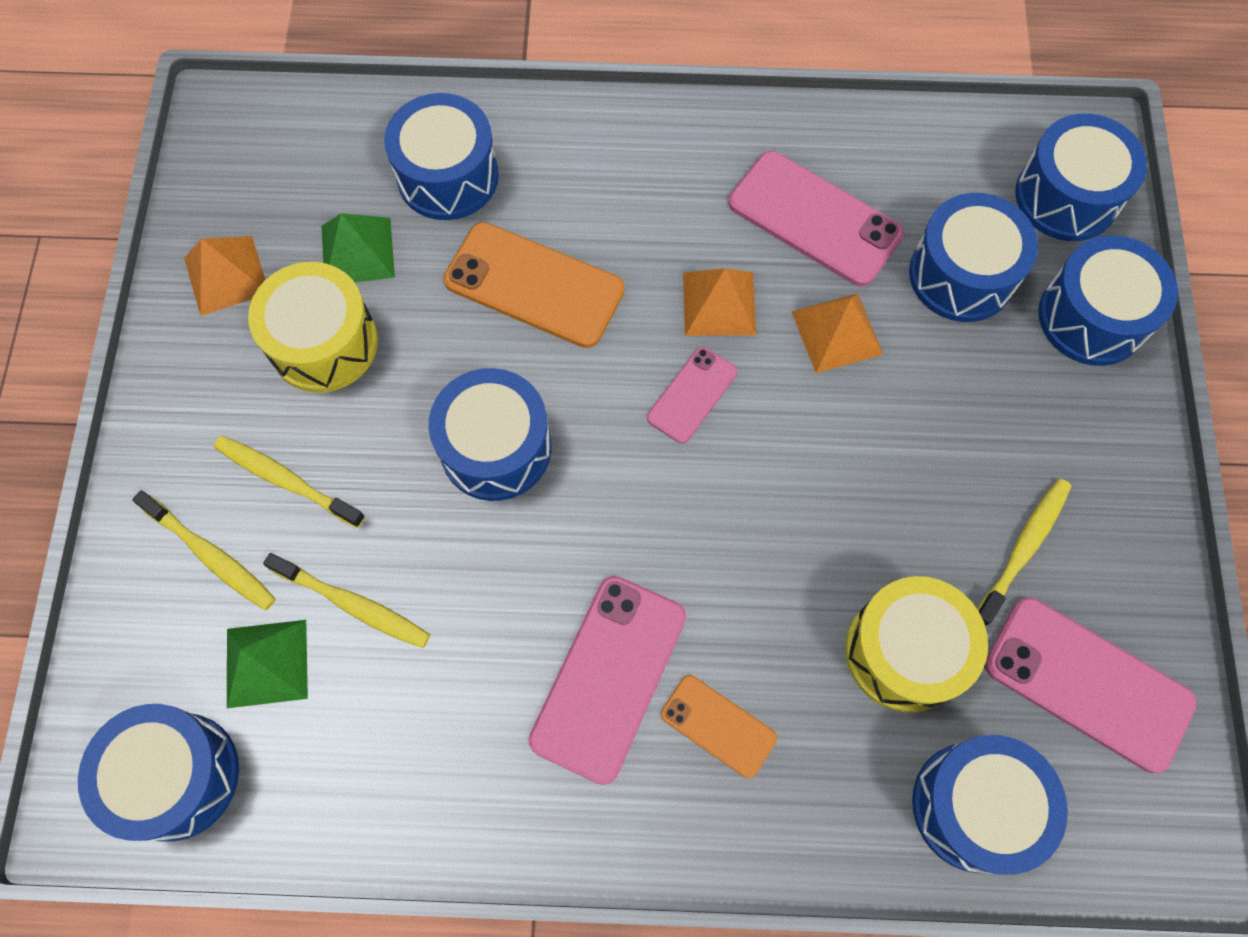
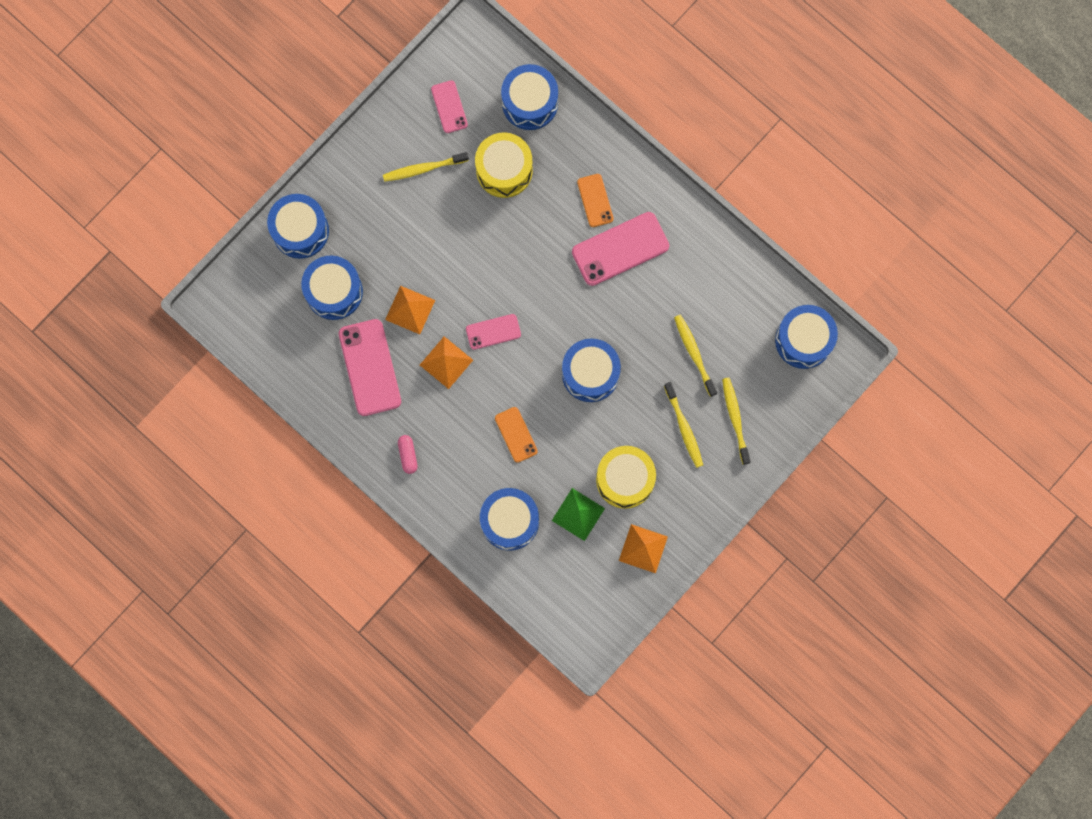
camera: 140 degrees left, 10 degrees up
(267, 663) = (742, 357): green pyramid -> none
(534, 285) = (516, 434): orange phone -> orange phone, size x0.57
(658, 154) = (408, 455): none -> pink capsule
(1066, 196) = (253, 289): blue drum -> none
(1088, 683) = (449, 107): pink phone -> pink phone, size x0.57

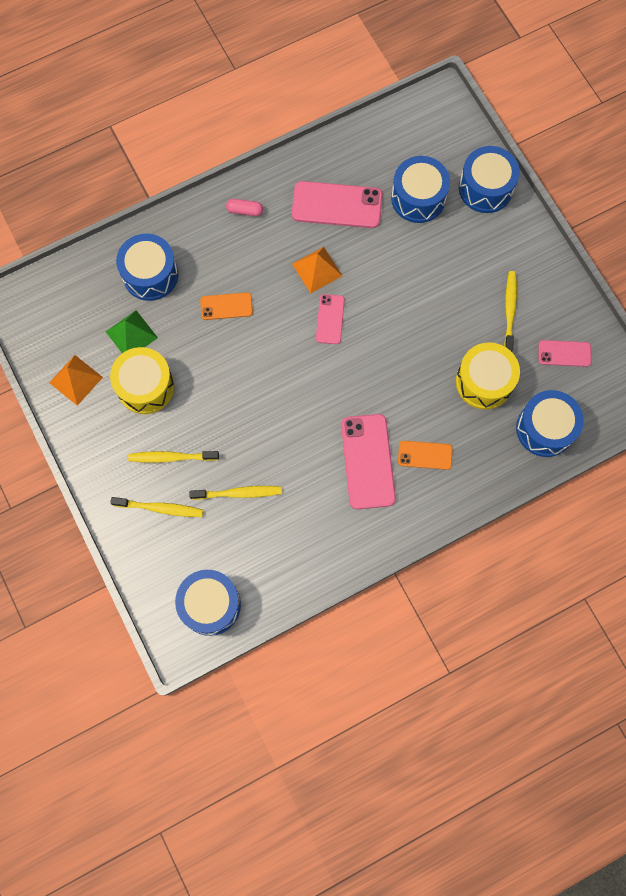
camera: 110 degrees right, 5 degrees down
(410, 309) = (378, 255): orange pyramid -> none
(590, 373) = (257, 391): blue drum -> none

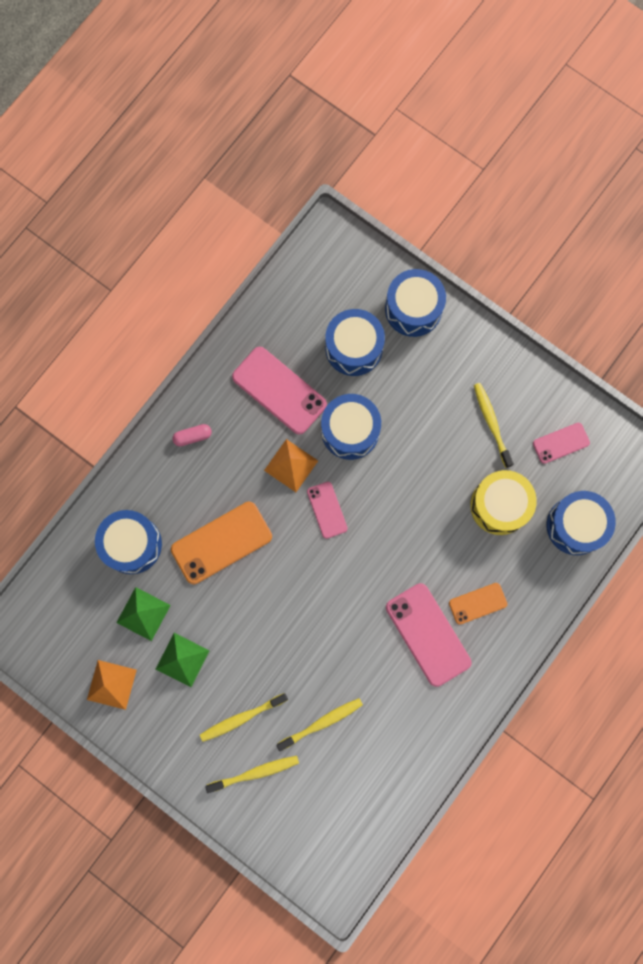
camera: 25 degrees left, 5 degrees up
(145, 386) = (182, 659): yellow drum -> green pyramid
(210, 604) = (347, 843): blue drum -> blue drum (350, 431)
(226, 306) = (221, 543): orange phone -> orange phone, size x1.77
(337, 205) = (279, 390): pink phone -> pink phone turned 60 degrees clockwise

